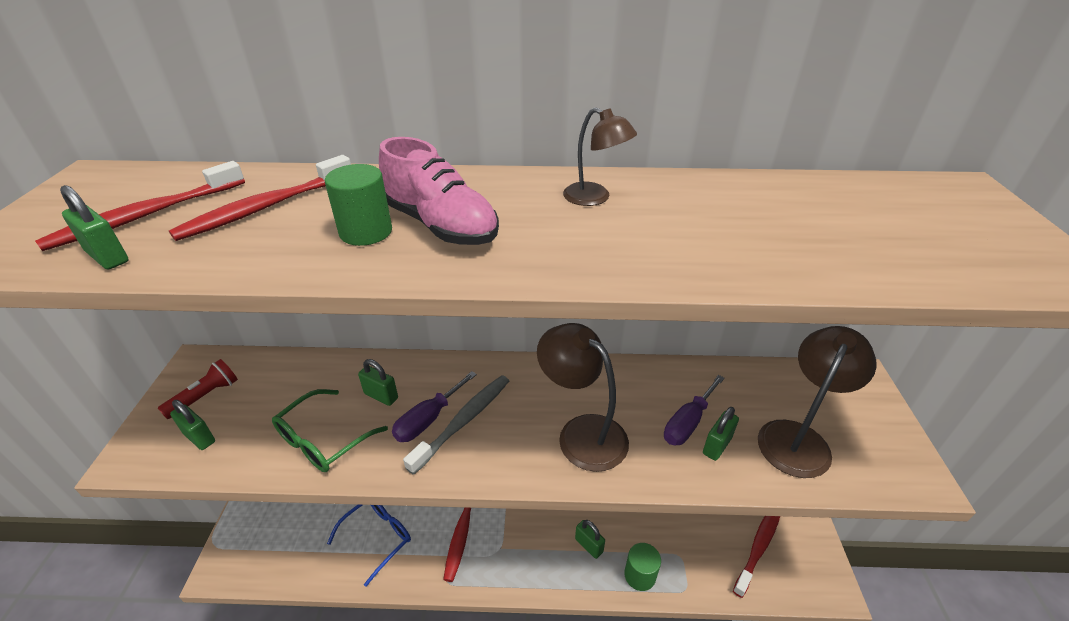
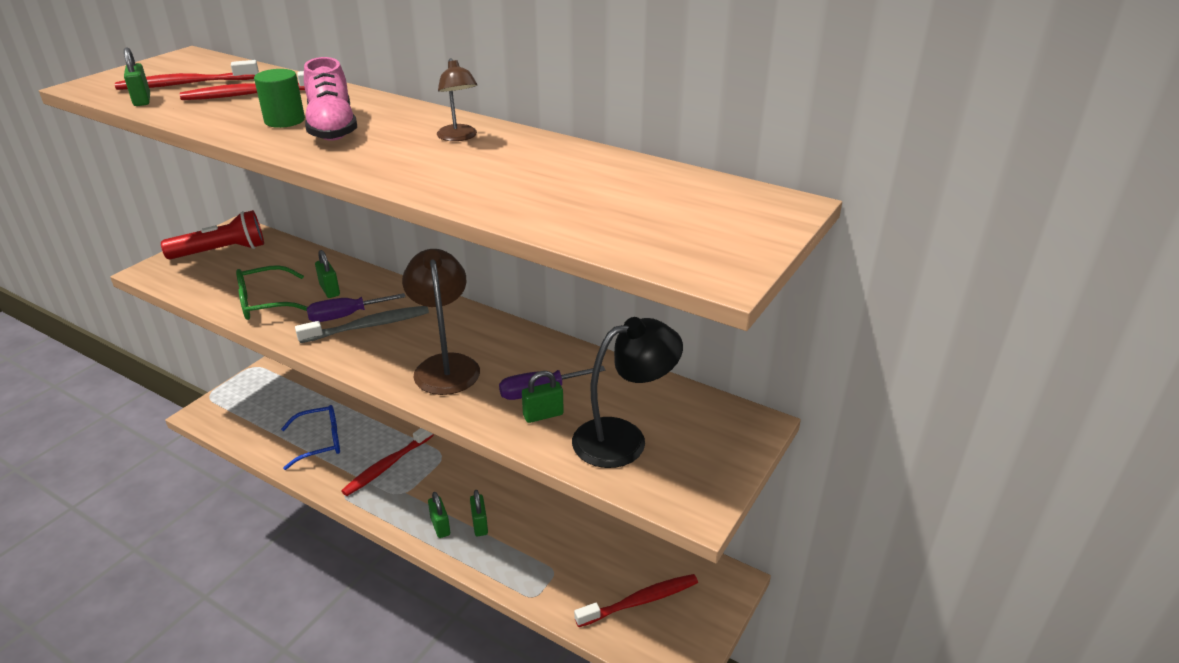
camera: 30 degrees right, 5 degrees down
(199, 437) = (196, 274): green padlock -> green padlock (440, 526)
(205, 396) = (221, 251): red flashlight -> red flashlight, size x1.59
(640, 575) = (502, 566): green cylinder -> none
(798, 437) = (623, 438): brown lamp -> black lamp

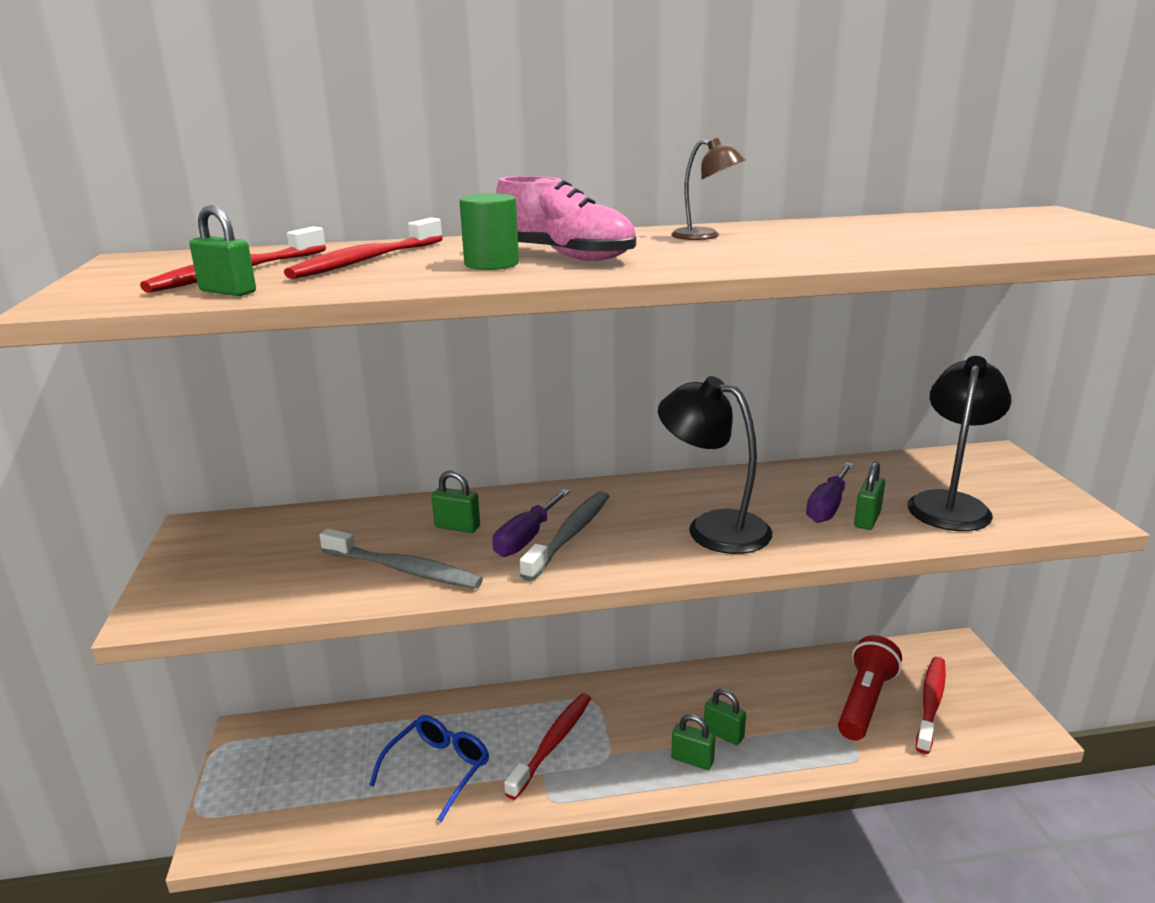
camera: 40 degrees left, 10 degrees down
(221, 251) = (227, 552): red flashlight -> red flashlight (865, 701)
(265, 303) = (404, 569): green glasses -> grey toothbrush
(387, 466) = (552, 743): red toothbrush -> red toothbrush turned 150 degrees counterclockwise
(445, 365) = (713, 527): brown lamp -> black lamp

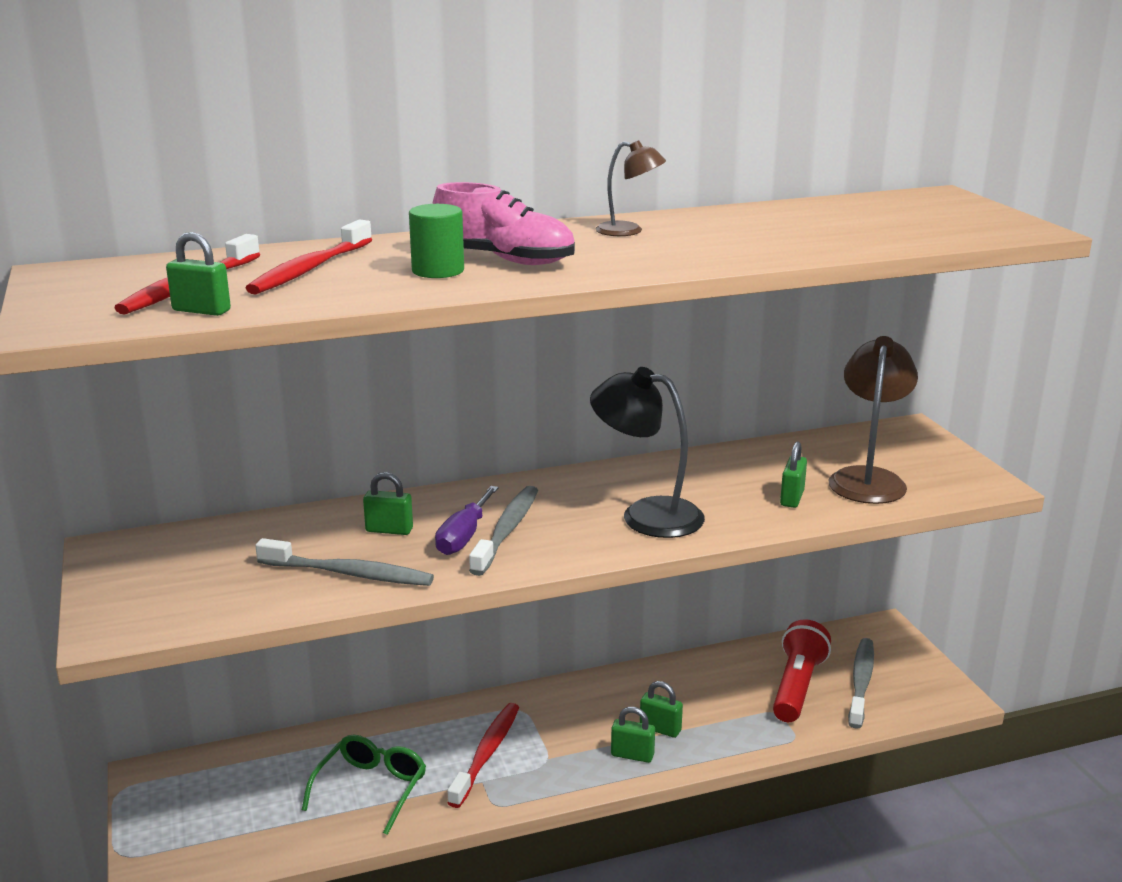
camera: 10 degrees left, 0 degrees up
(438, 769) = (371, 788): blue glasses -> green glasses
(827, 507) = (753, 488): purple screwdriver -> none
(930, 703) = (861, 682): red toothbrush -> grey toothbrush
(950, 504) = (868, 479): black lamp -> brown lamp

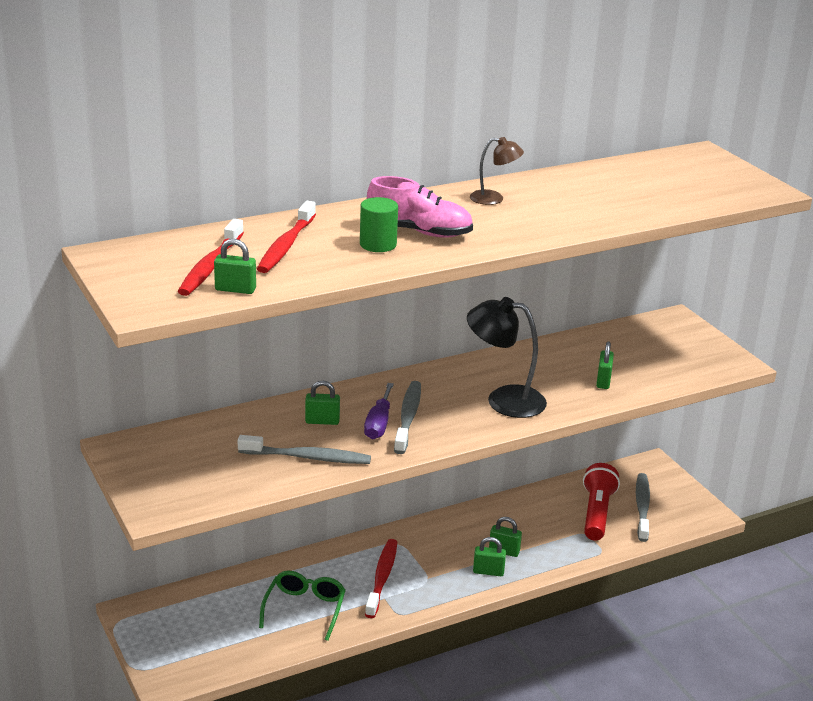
camera: 10 degrees left, 5 degrees up
(868, 479) = (653, 363): brown lamp -> none

